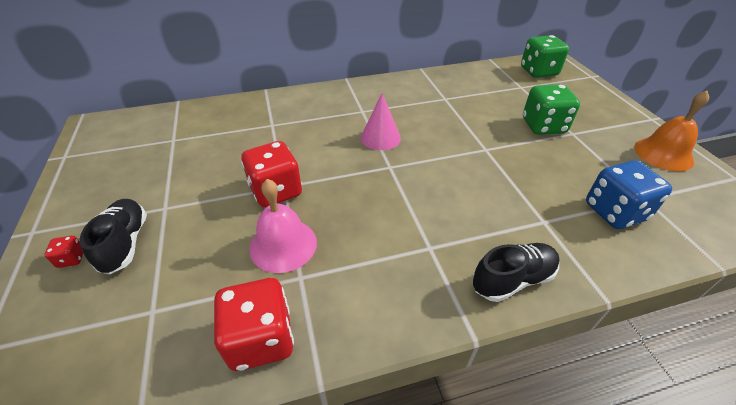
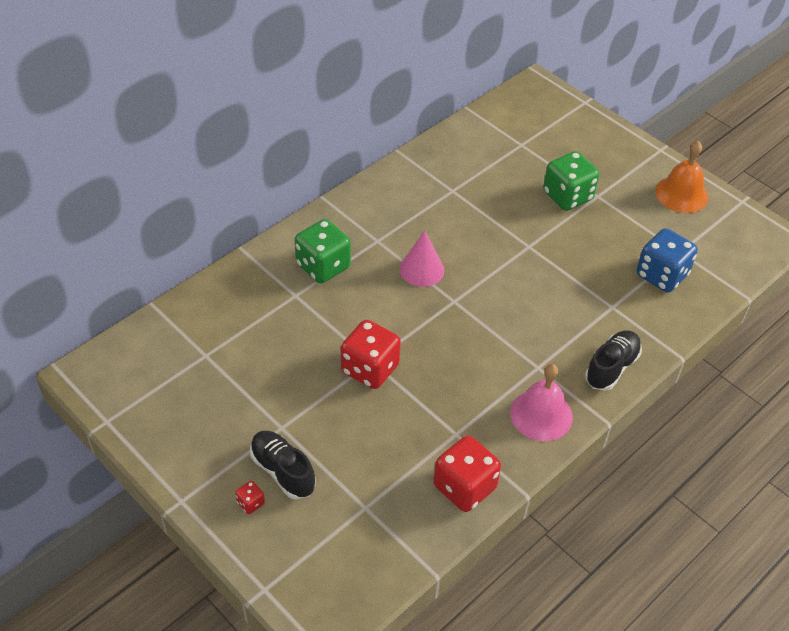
camera: 30 degrees left, 5 degrees up
(283, 245) = (420, 414): pink bell -> pink bell (541, 414)
(538, 72) = (528, 113): green dice -> green dice (323, 266)

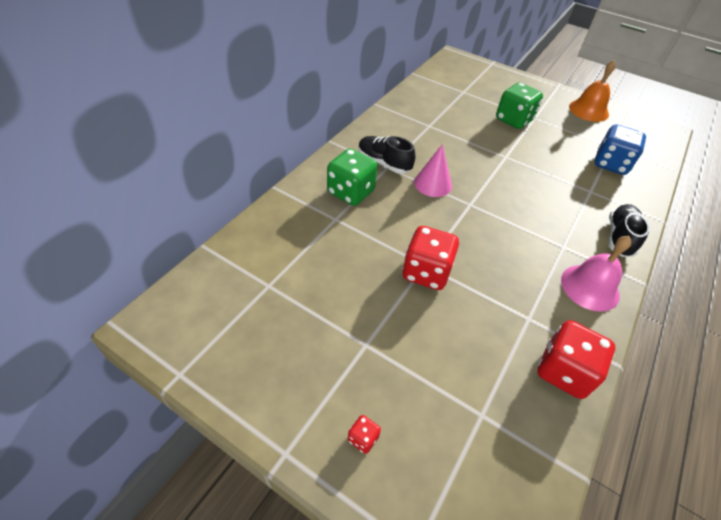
camera: 15 degrees left, 0 degrees up
(283, 471) = (384, 392): black shoe -> black shoe (384, 163)

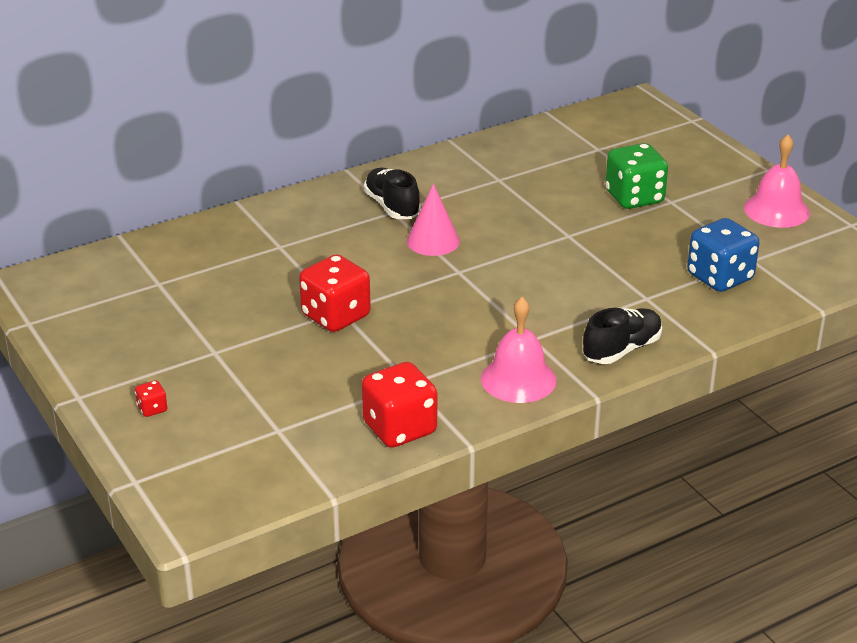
camera: 30 degrees right, 15 degrees down
(351, 192) = (321, 226): green dice -> none
(588, 110) = (776, 210): orange bell -> pink bell

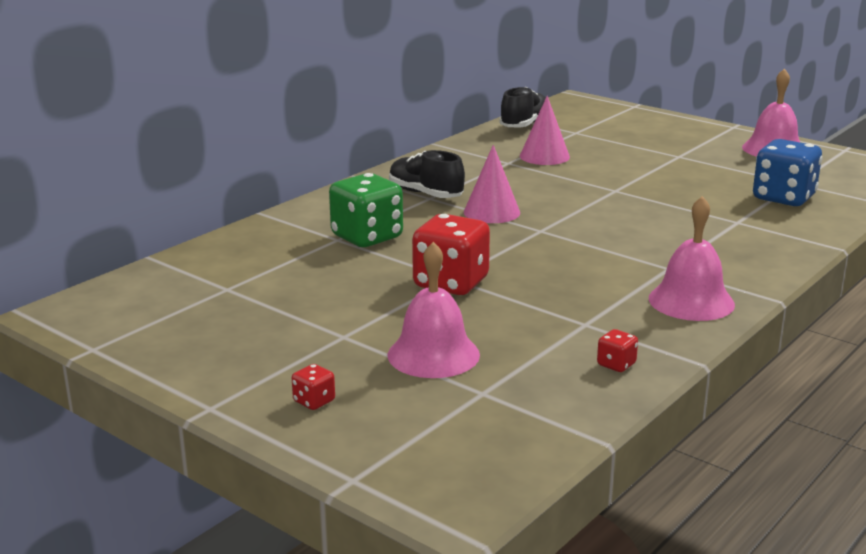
camera: 20 degrees left, 10 degrees down
(268, 386) = (433, 354): none -> pink bell
(399, 429) = (616, 364): red dice -> red dice, size x0.44
(539, 177) = (544, 156): none -> pink cone
(622, 350) = (761, 261): black shoe -> black shoe (525, 124)
(634, 198) = (644, 158): green dice -> green dice (367, 237)

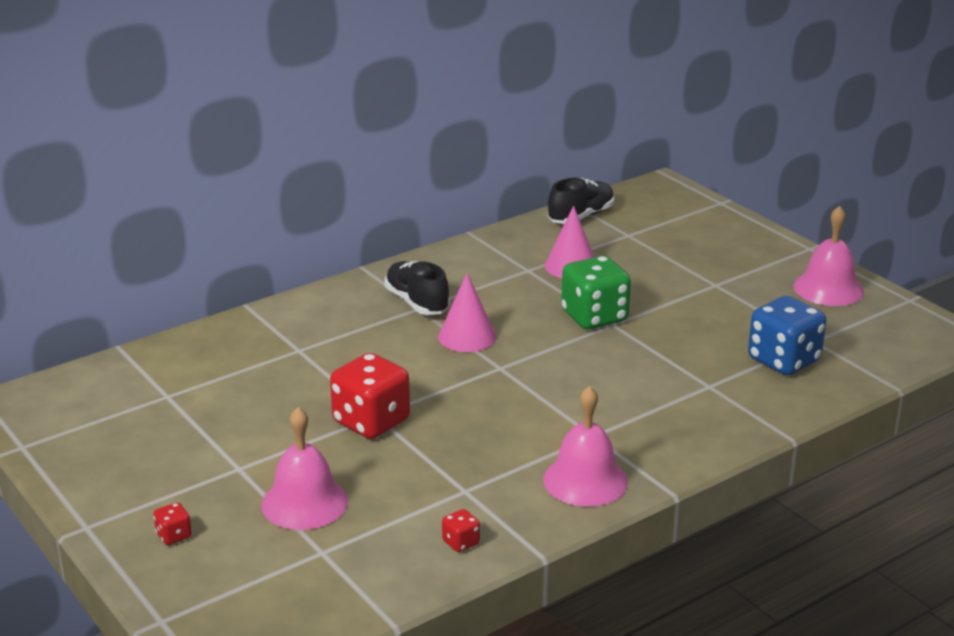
camera: 15 degrees right, 5 degrees up
(367, 237) = (327, 352): green dice -> green dice (594, 317)

